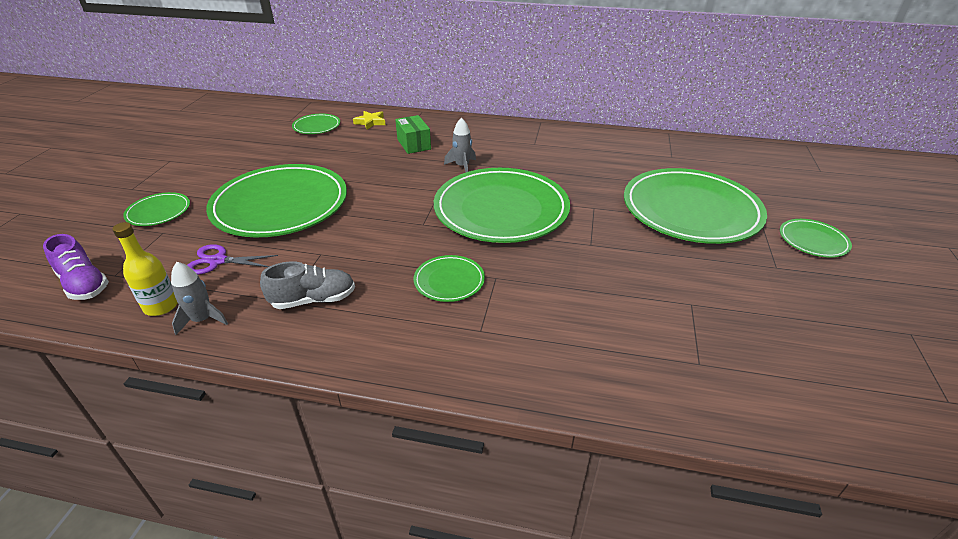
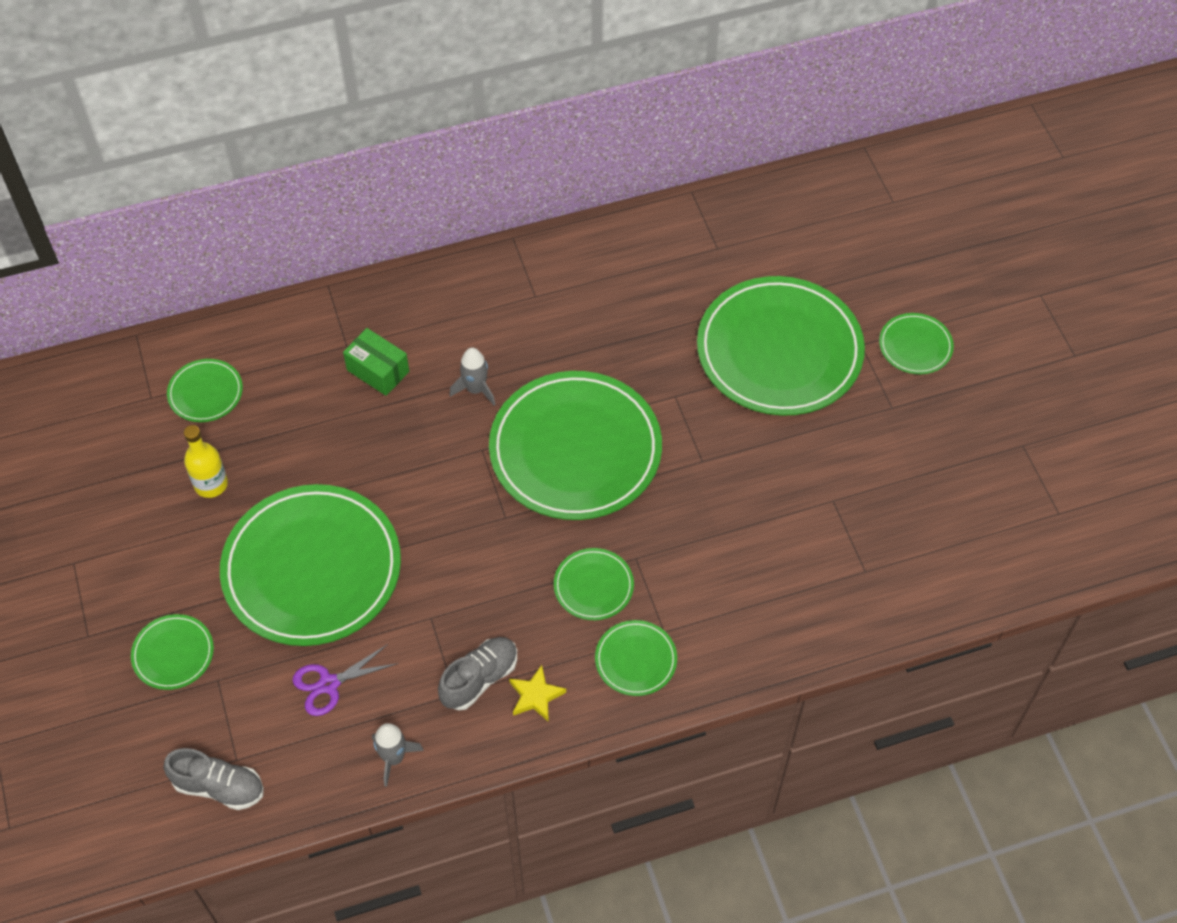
camera: 30 degrees left, 20 degrees up
(84, 284) = (219, 786): purple shoe -> grey shoe
(161, 306) = (334, 766): yellow bottle -> yellow bottle (211, 484)
(370, 122) = (275, 347): yellow star -> yellow star (535, 696)
(441, 339) = (636, 660): none -> green plate

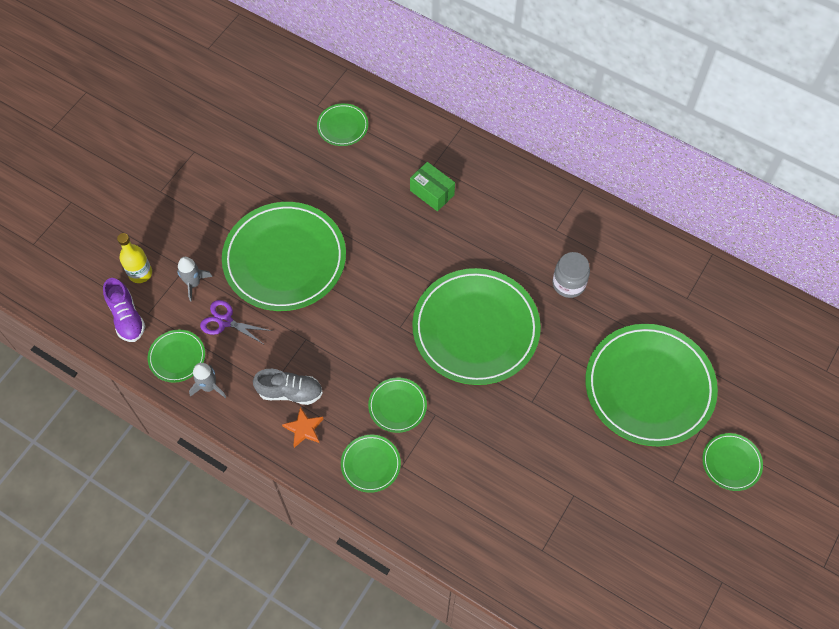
camera: 50 degrees right, 5 degrees up
(173, 654) = (182, 236): green plate -> green plate (177, 357)
(211, 484) = (292, 173): yellow bottle -> yellow bottle (140, 273)
(219, 786) = (127, 317): grey shoe -> purple shoe
(378, 371) = (432, 193): green box -> green box turned 45 degrees counterclockwise
(475, 389) = (466, 248): grey rocket -> grey rocket (193, 283)
(535, 696) = (304, 429): yellow star -> orange star
(605, 331) = (568, 283): none -> grey jar

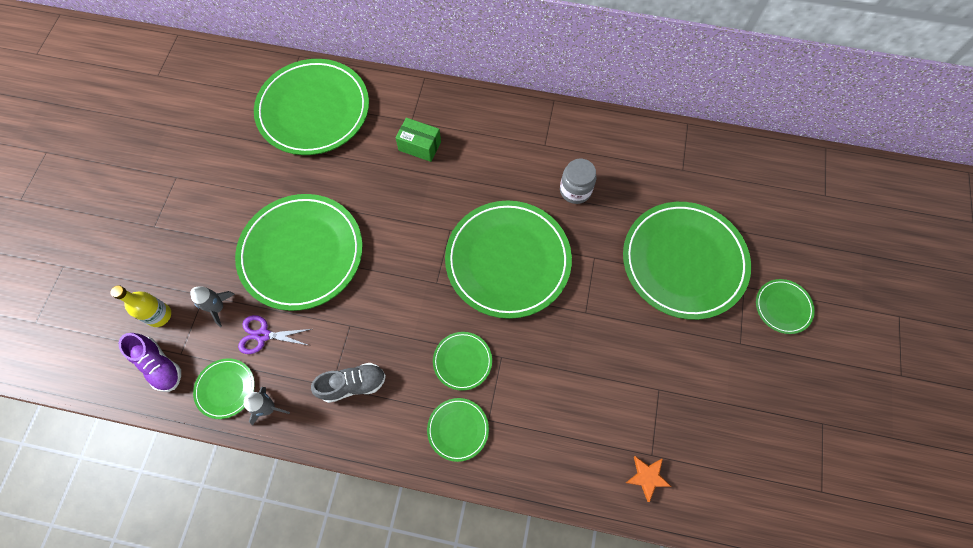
camera: 20 degrees left, 5 degrees up
(304, 429) = (379, 417): orange star -> orange star (647, 477)
(342, 126) = (313, 110): green plate -> green plate, size x2.25

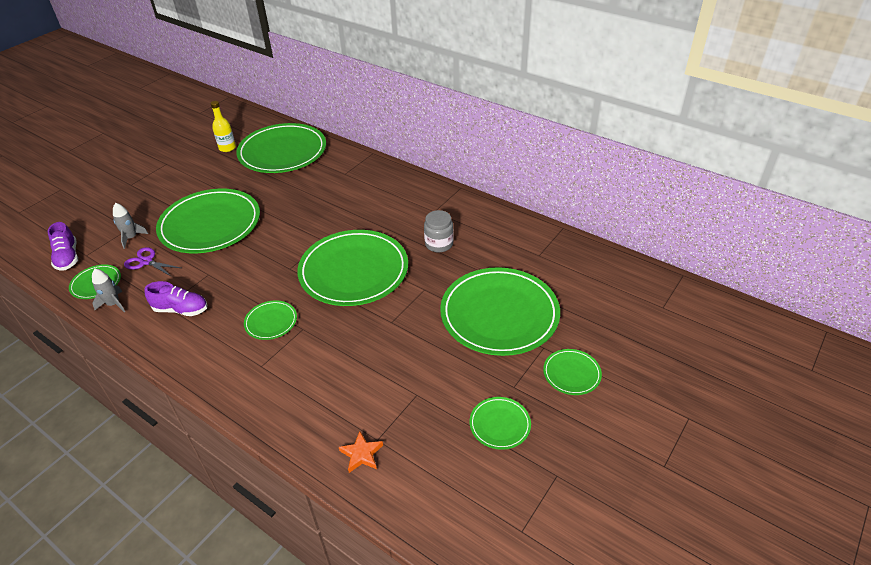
camera: 25 degrees right, 25 degrees down
(159, 315) = (92, 231): yellow bottle -> yellow bottle (227, 148)
(353, 384) = (181, 309): grey shoe -> purple shoe
(419, 146) = (340, 188): green box -> none
(458, 429) = (233, 364): green plate -> green plate (500, 424)

